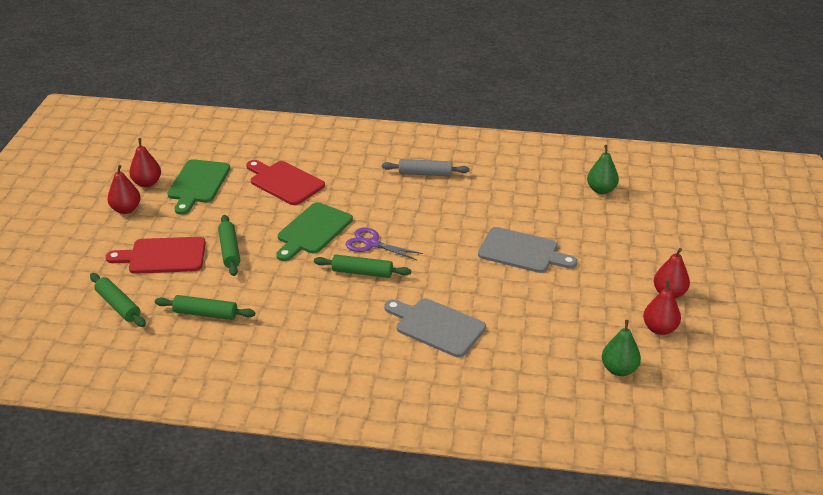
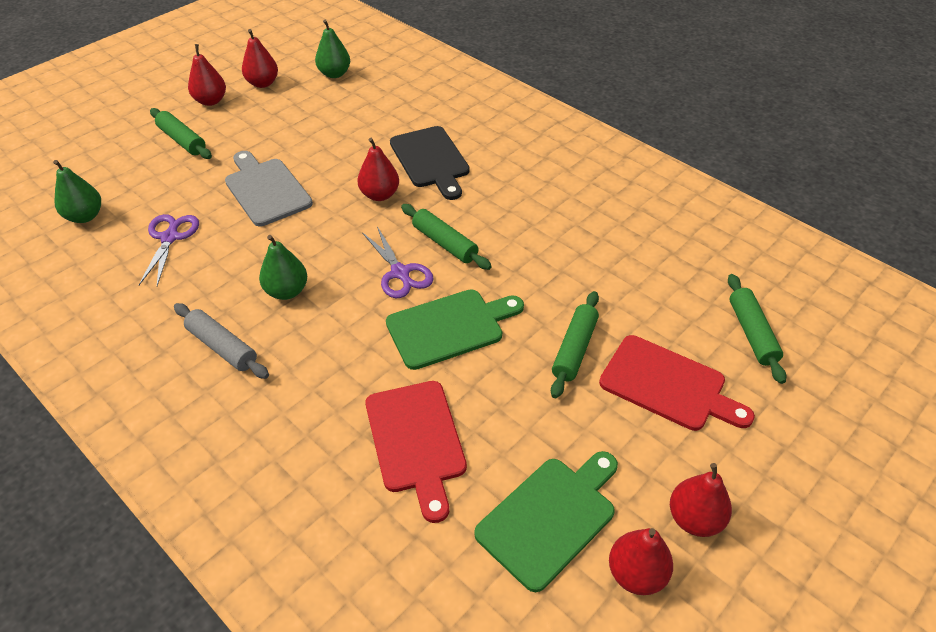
camera: 145 degrees left, 10 degrees up
(205, 314) = (649, 274): green rolling pin -> green rolling pin (182, 140)
(426, 207) = (287, 291): none -> green pear
(436, 326) = (431, 160): grey cutting board -> black cutting board
(442, 283) = (379, 195): none -> red pear
(534, 202) = (170, 237): none -> purple scissors

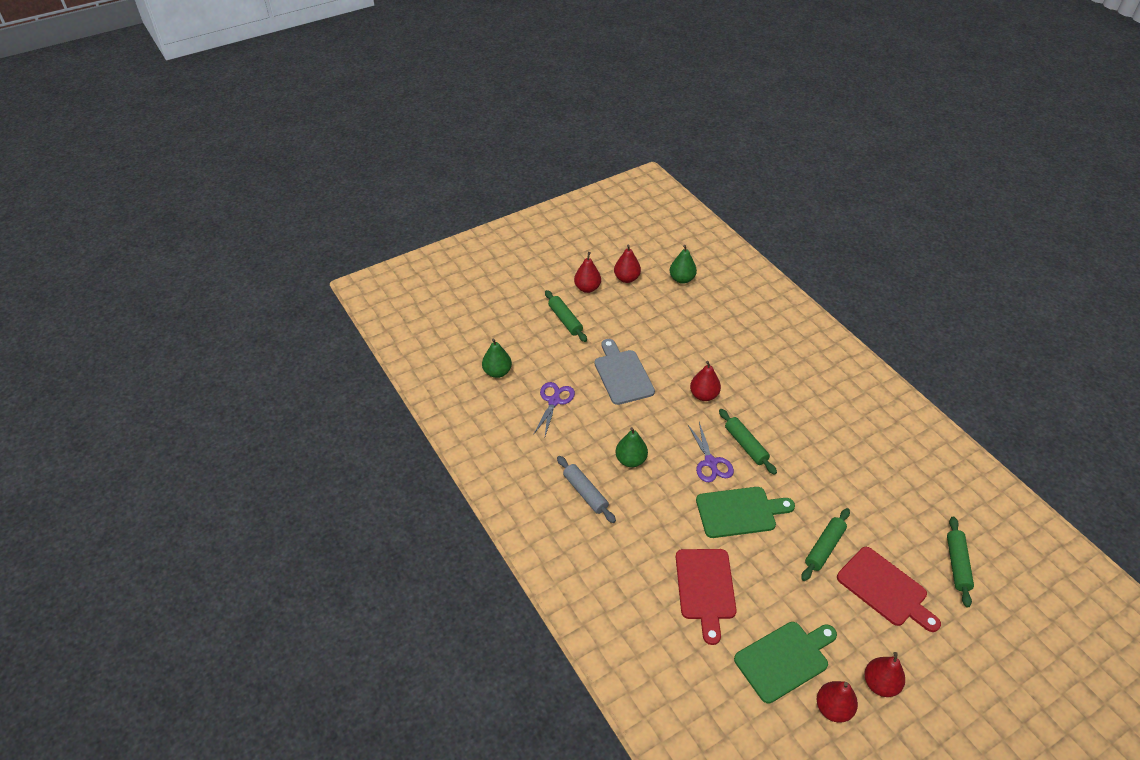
camera: 15 degrees right, 0 degrees up
(431, 160) = (745, 372): black cutting board -> none

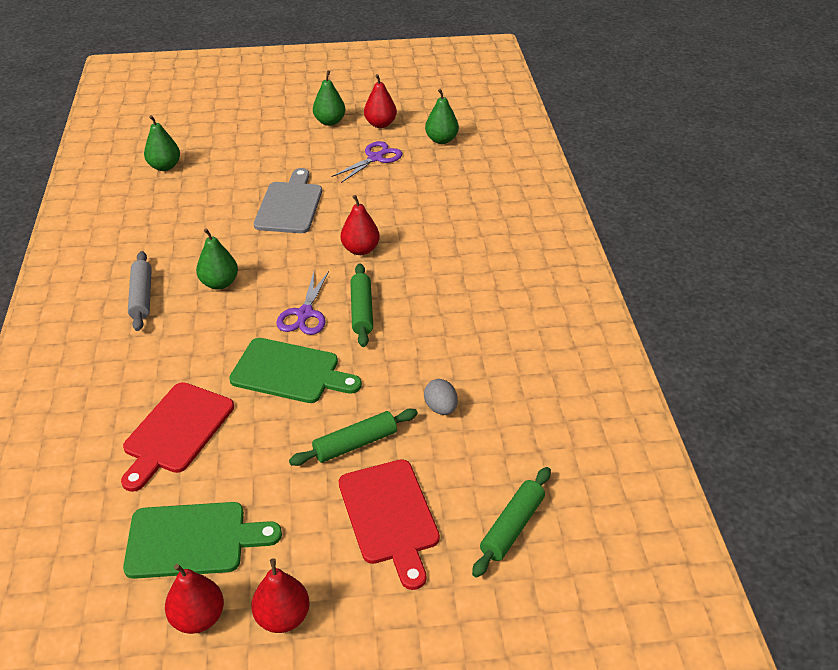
camera: 25 degrees right, 5 degrees down
(554, 401) = (195, 207): purple scissors -> purple scissors (375, 158)
(565, 320) = (279, 142): green rolling pin -> none
(587, 288) = (330, 122): red pear -> green pear
(853, 499) = (440, 408): none -> grey egg

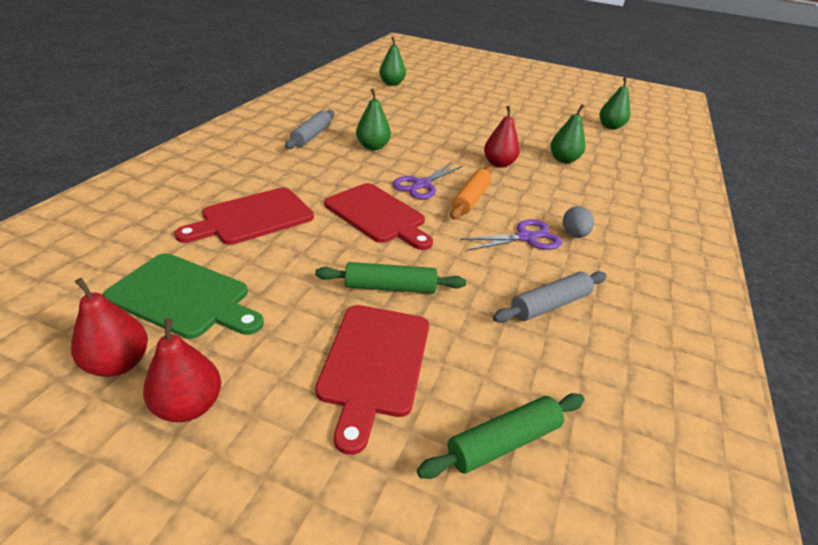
camera: 25 degrees right, 5 degrees down
(289, 205) = (462, 125): grey cutting board -> none
(290, 372) = (378, 215): green cutting board -> red cutting board
(330, 122) = (526, 95): green pear -> green pear (563, 160)
(361, 311) = (470, 199): green rolling pin -> orange rolling pin
(375, 158) = (548, 121): purple scissors -> purple scissors (526, 237)
(380, 124) = (565, 106): red pear -> none
(440, 408) = (494, 293): grey egg -> grey egg (574, 234)
(488, 398) = (550, 305): none -> grey rolling pin

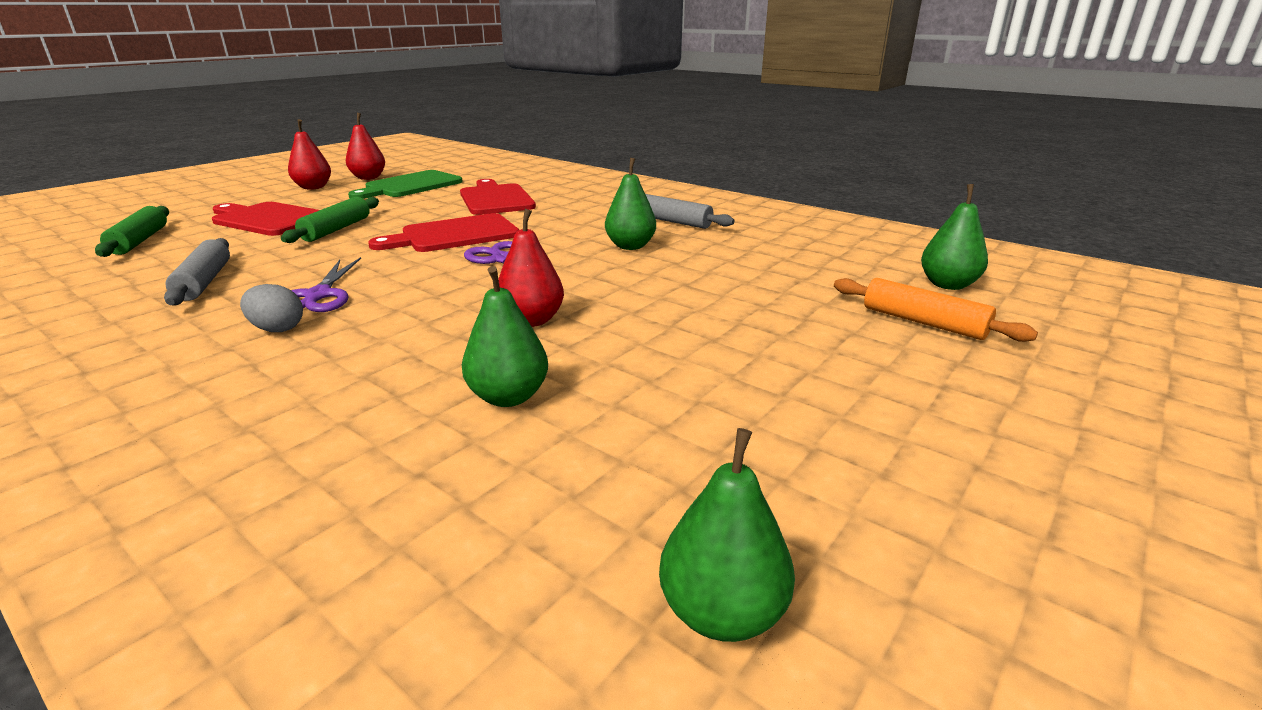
camera: 110 degrees right, 10 degrees down
(470, 199) = (441, 281): orange rolling pin -> orange rolling pin (923, 322)

